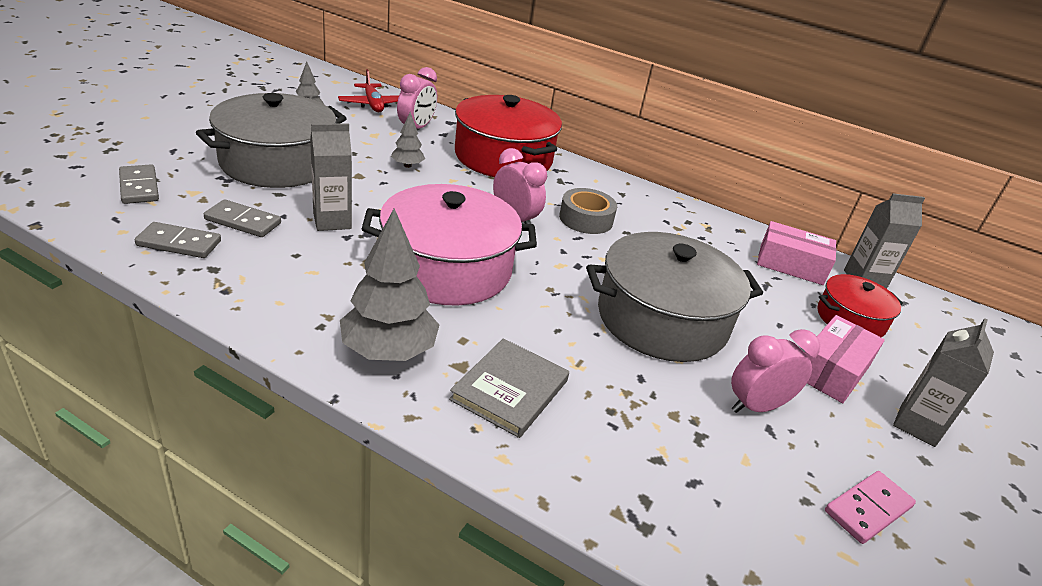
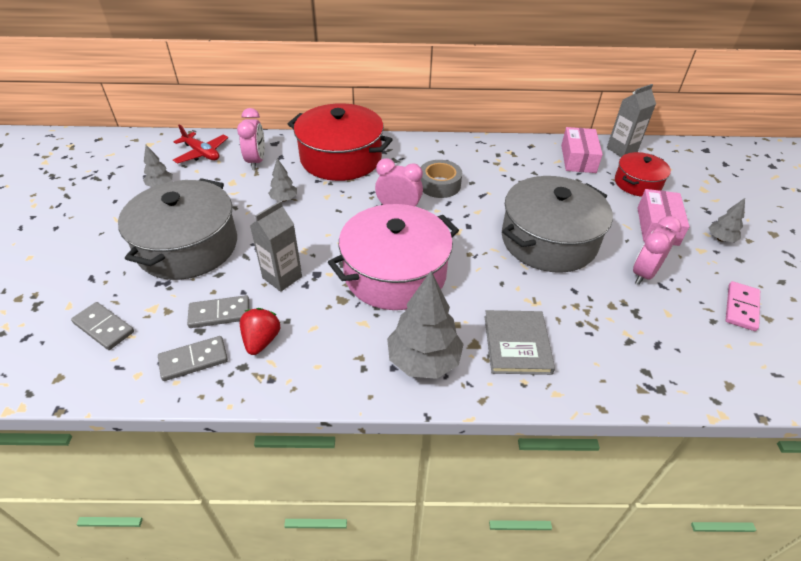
camera: 25 degrees left, 10 degrees up
(254, 258) = (261, 340): none -> red strawberry
(791, 265) = (578, 159): pink box -> pink box turned 75 degrees counterclockwise
(917, 425) = (720, 239): grey carton -> grey tree

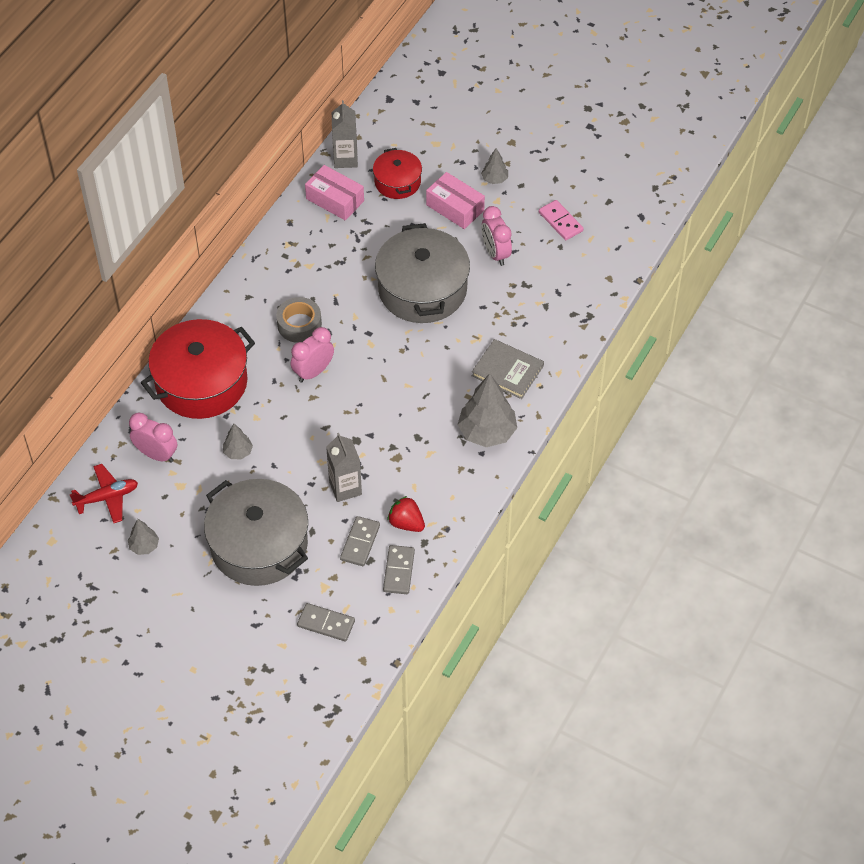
camera: 60 degrees left, 10 degrees up
(103, 327) = (326, 623): grey domino -> grey domino turned 45 degrees clockwise
(395, 273) = (391, 410): pink pot -> none

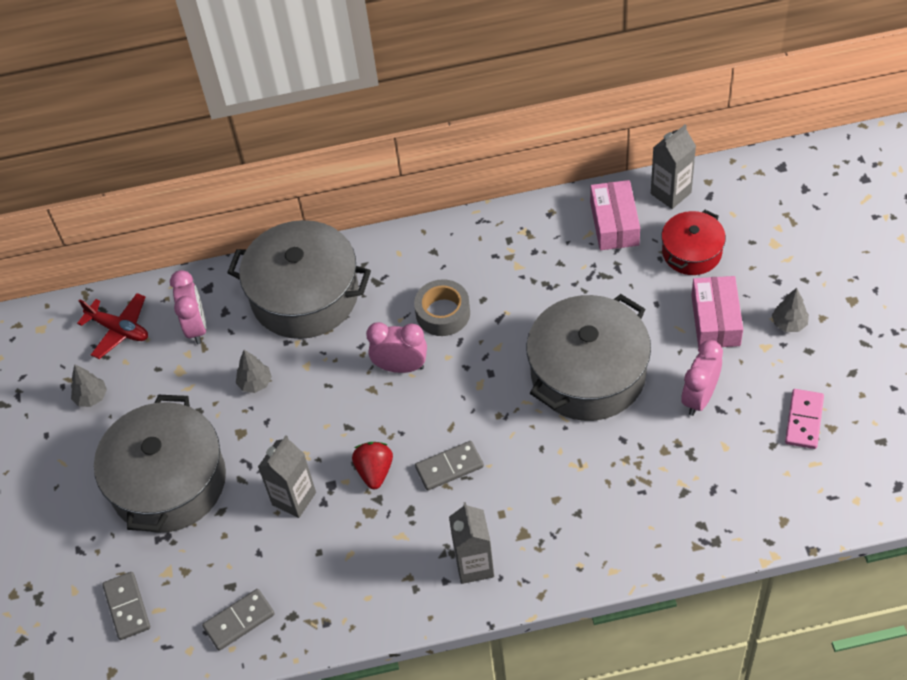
camera: 55 degrees right, 0 degrees up
(201, 382) = (305, 295): red pot -> grey pot
(360, 542) = (243, 561): grey domino -> grey domino (449, 467)
(406, 523) = (300, 582): red strawberry -> red strawberry (375, 471)
(487, 432) = (474, 565): grey tree -> grey carton
(507, 371) = (567, 523): grey book -> none

